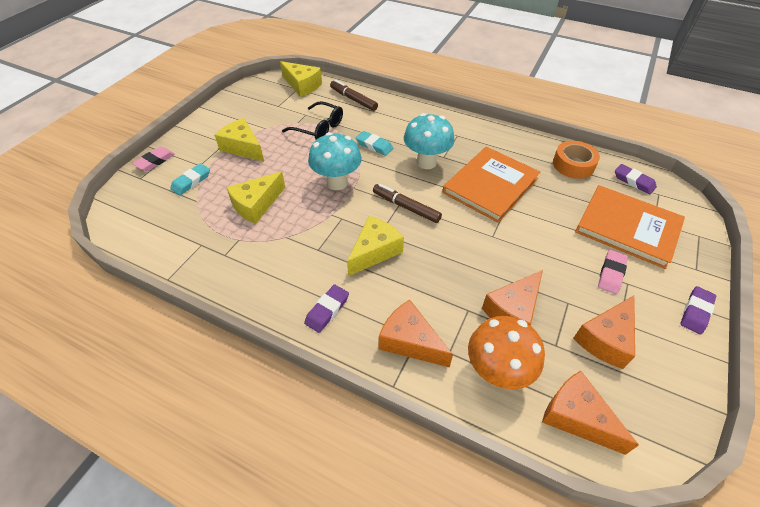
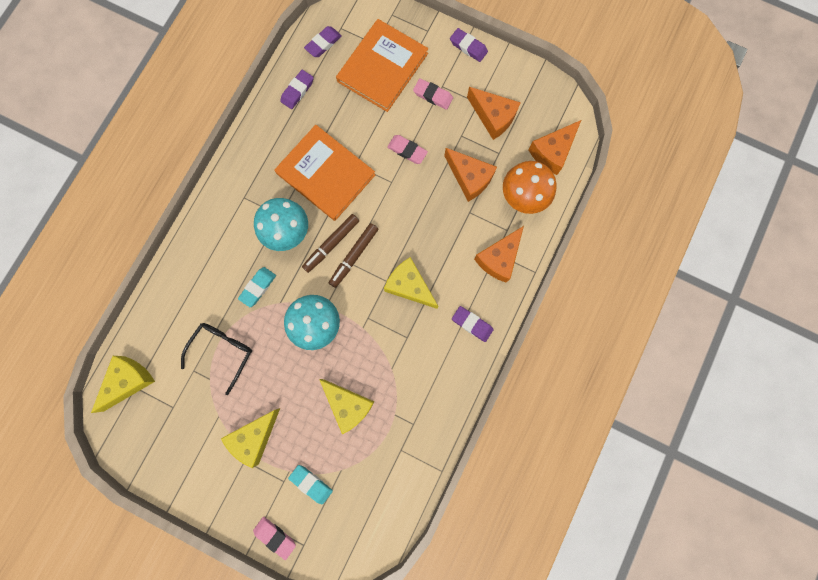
camera: 90 degrees left, 30 degrees up
(353, 99) = (166, 313): brown marker -> brown marker (331, 244)
(533, 249) = (407, 150): none -> pink eraser
(573, 165) = (297, 91): orange tape -> purple eraser

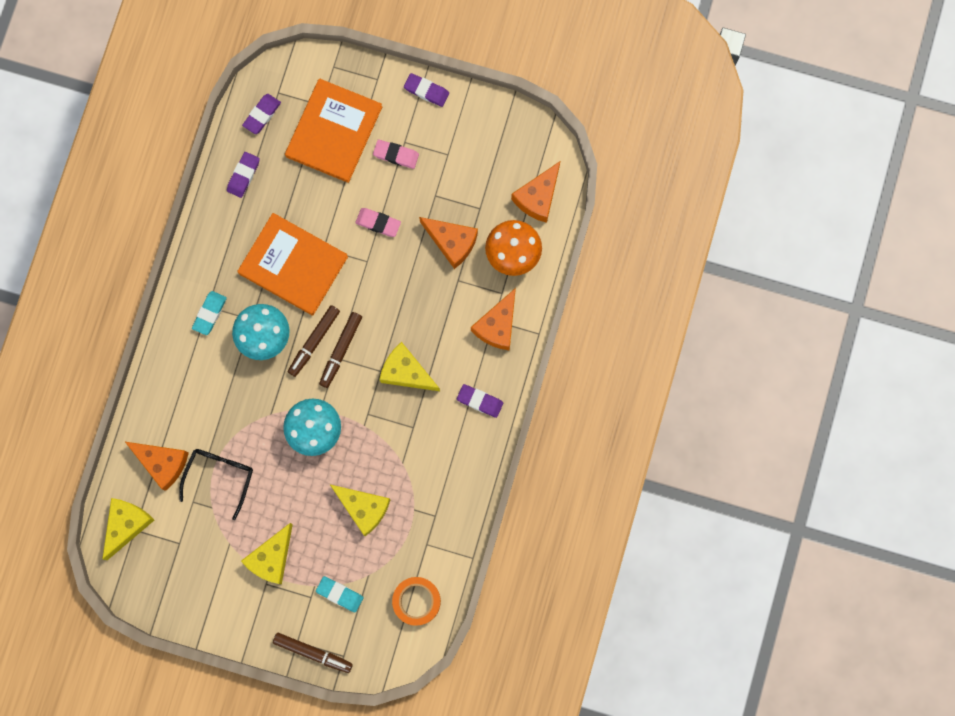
camera: 10 degrees left, 0 degrees up
(258, 287) = (244, 402): turquoise eraser -> turquoise eraser (209, 313)
(275, 536) = (313, 652): pink eraser -> brown marker
(382, 504) = (416, 601): none -> orange tape
(493, 117) = (467, 168): orange cheese -> orange cheese (162, 463)

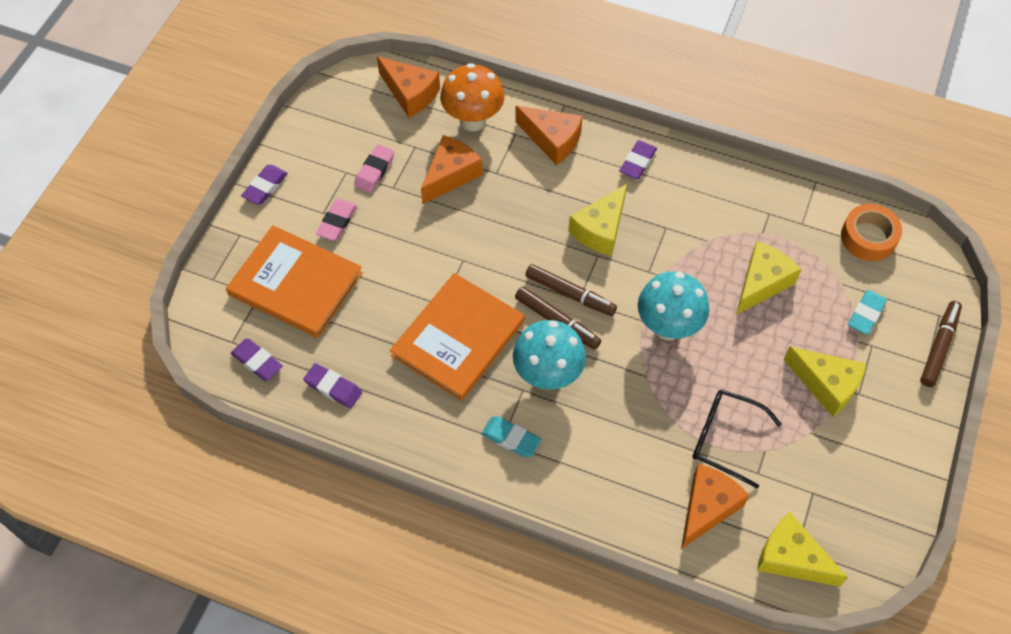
camera: 85 degrees left, 20 degrees down
(378, 223) = (417, 245): pink eraser -> pink eraser (374, 171)

